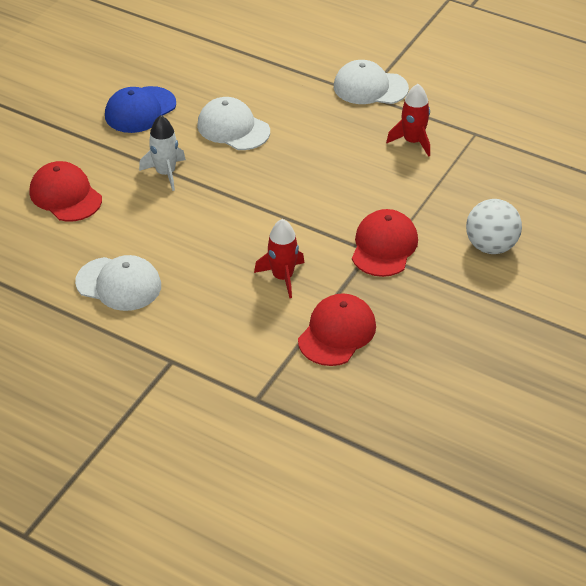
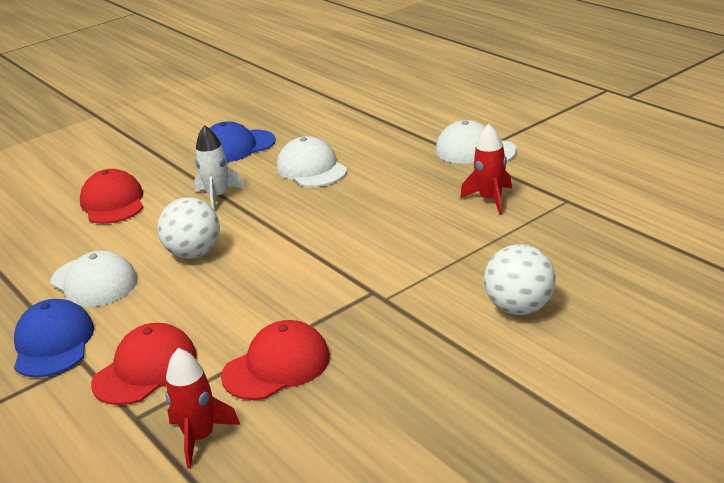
camera: 25 degrees right, 15 degrees down
(133, 350) = (53, 343): none -> blue cap
(190, 239) = (194, 253): none -> white ball
(283, 277) = (260, 301): red rocket -> red rocket (200, 437)
(384, 246) = (392, 290): red cap -> red cap (145, 369)

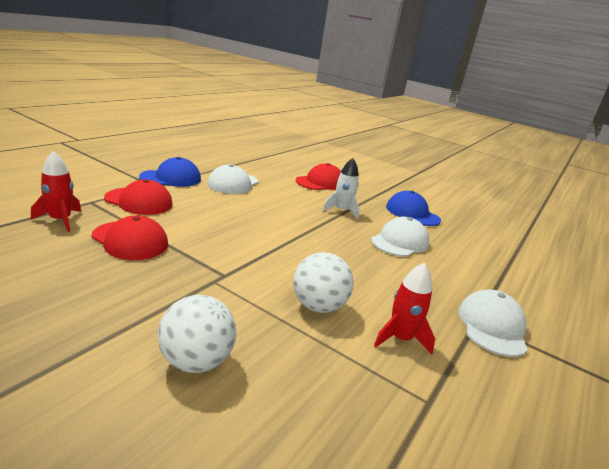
camera: 65 degrees right, 5 degrees down
(194, 253) = (268, 207): white ball -> white ball (318, 306)

